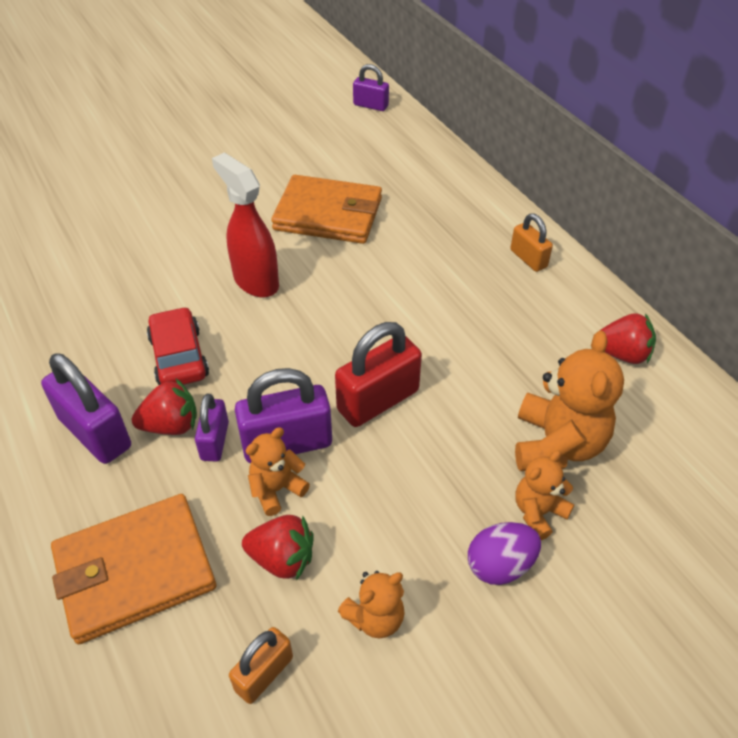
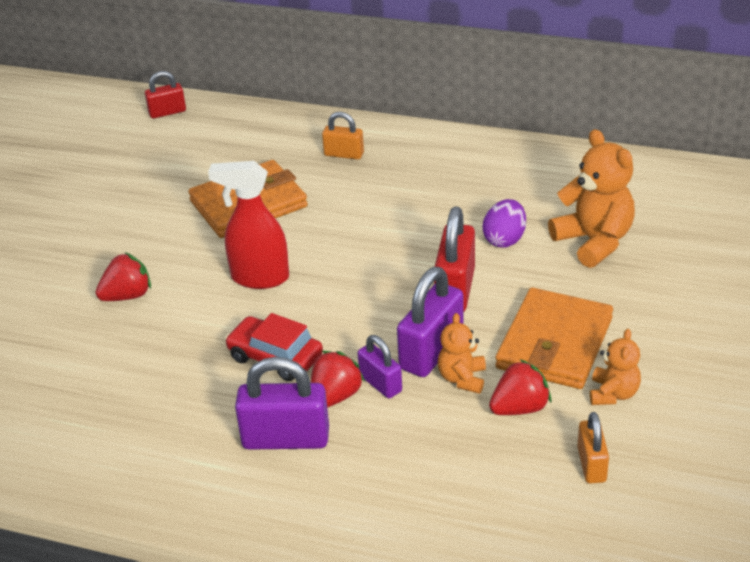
camera: 40 degrees left, 10 degrees down
(134, 570) = (437, 482): orange wallet -> orange wallet (554, 343)
(370, 105) = (167, 112): purple padlock -> red padlock
(500, 565) = (644, 321): purple egg -> purple egg (504, 239)
(528, 258) = (435, 150): orange padlock -> orange padlock (344, 154)
(538, 512) = (629, 282): orange teddy bear -> none
(622, 354) = (566, 170): red strawberry -> red strawberry (127, 296)

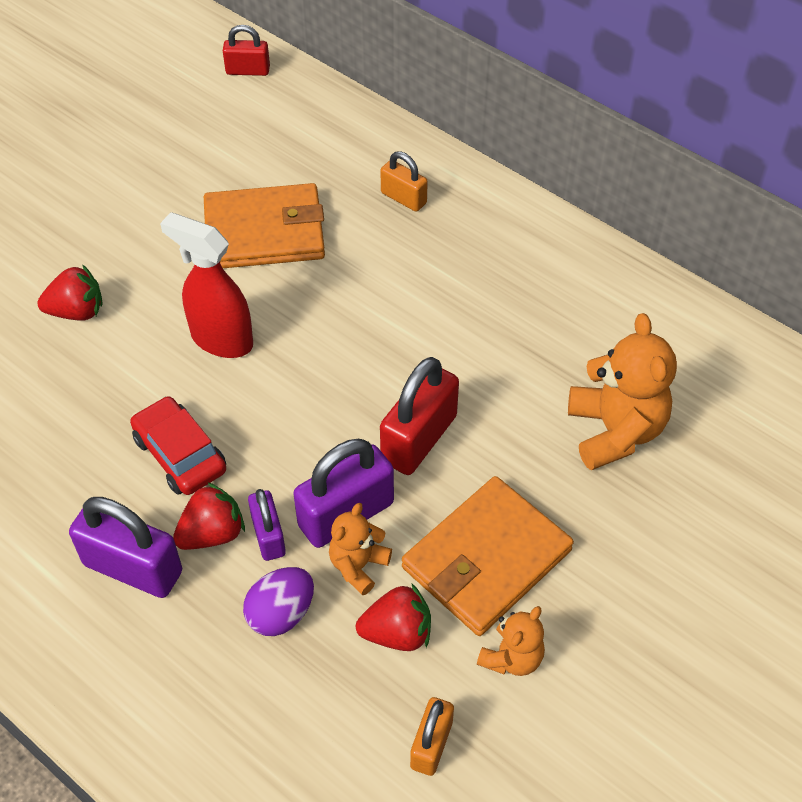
camera: 20 degrees right, 15 degrees up
(504, 239) = (514, 388): purple egg -> purple egg (281, 614)

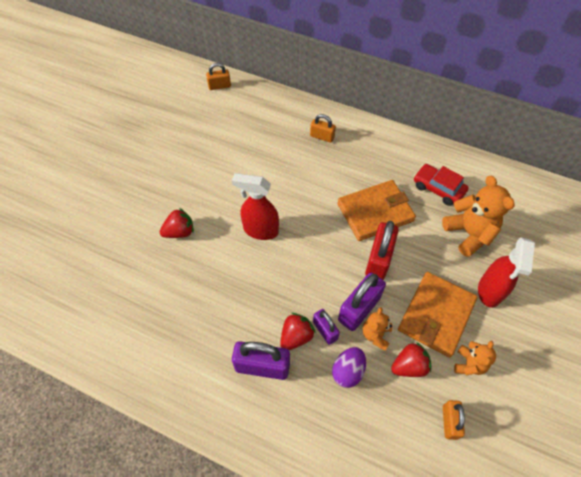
camera: 15 degrees left, 5 degrees up
(180, 454) = (263, 297): red car -> red car (438, 189)
(248, 70) = (219, 86): red padlock -> orange padlock
(264, 232) = (260, 168): orange wallet -> orange wallet (375, 212)
(609, 542) = (489, 291): none -> red spray bottle

